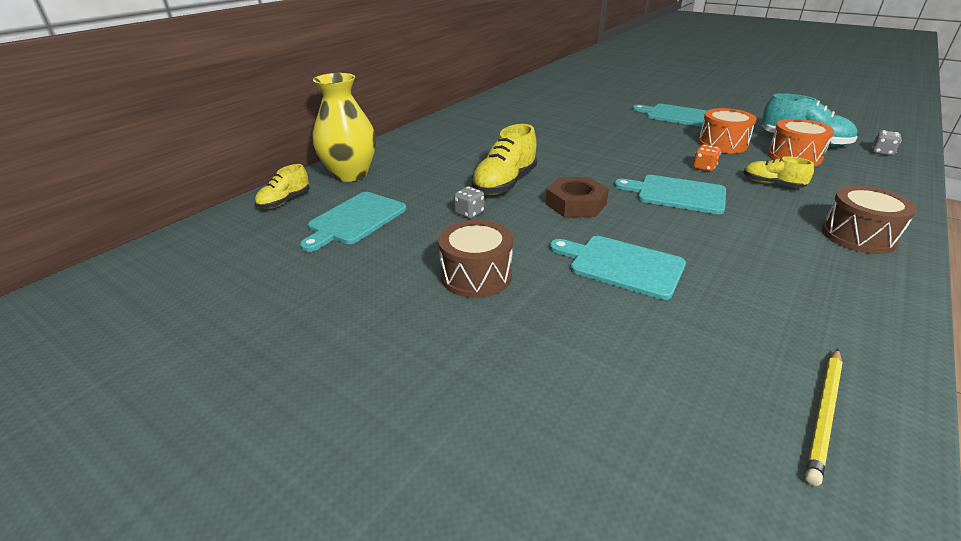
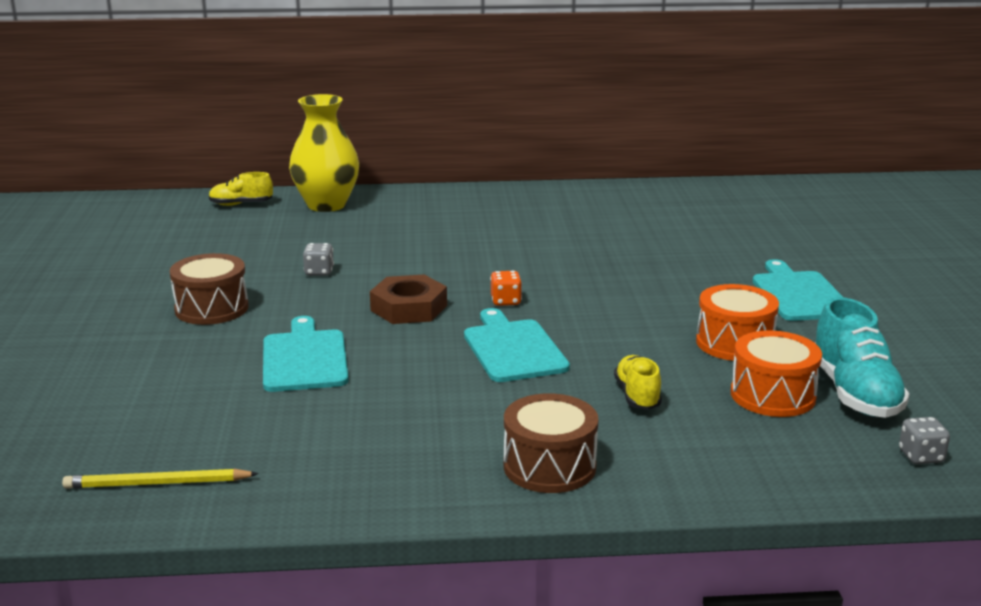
camera: 50 degrees right, 10 degrees down
(355, 220) = (245, 238): turquoise cutting board -> none
(504, 183) = (406, 266): yellow shoe -> none
(704, 168) = (623, 347): orange dice -> orange dice (505, 301)

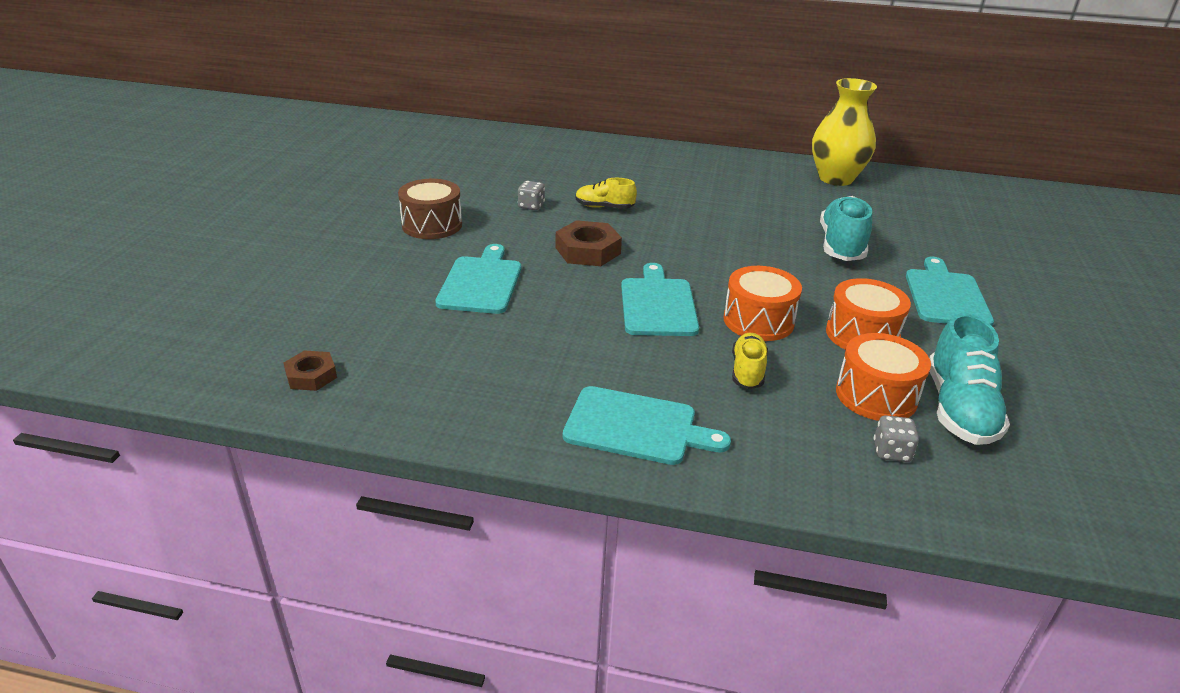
camera: 15 degrees right, 10 degrees up
(158, 483) = (311, 376): yellow pencil -> brown nut
(241, 204) = (500, 137): yellow shoe -> yellow shoe (604, 207)
(326, 205) = (566, 147): yellow vase -> yellow vase (836, 178)
(505, 301) = (672, 258): orange dice -> none
(549, 466) = (636, 427): brown drum -> turquoise cutting board
(626, 347) = (758, 321): none -> orange drum
(676, 263) = (841, 245): none -> turquoise shoe
(921, 456) = (1000, 492): grey dice -> grey dice (891, 452)

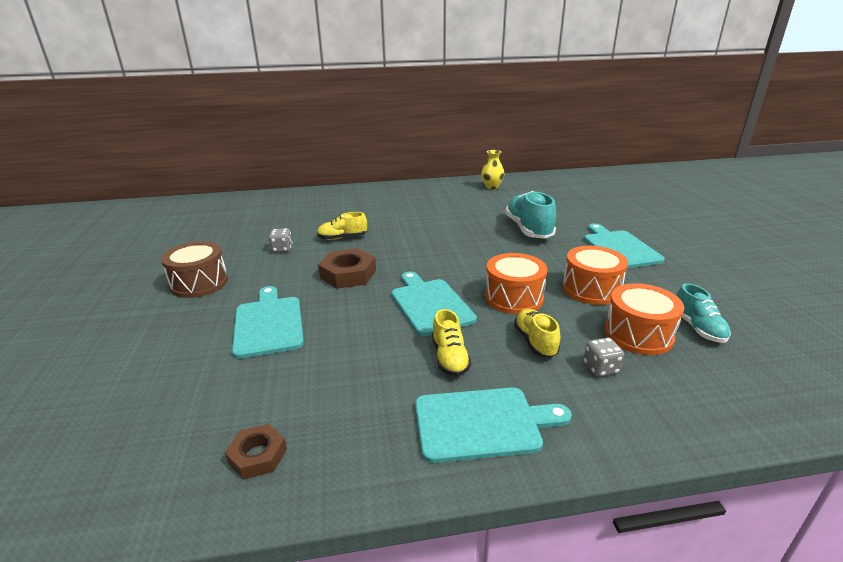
camera: 20 degrees left, 5 degrees down
(311, 376) = (121, 476): brown nut -> brown nut (257, 456)
(643, 362) = (449, 358): none -> yellow shoe
(836, 178) = (491, 187): yellow vase -> yellow vase, size x0.53
(891, 452) = (686, 379): grey dice -> grey dice (600, 368)
(959, 409) = (698, 328): turquoise shoe -> turquoise shoe, size x0.60

